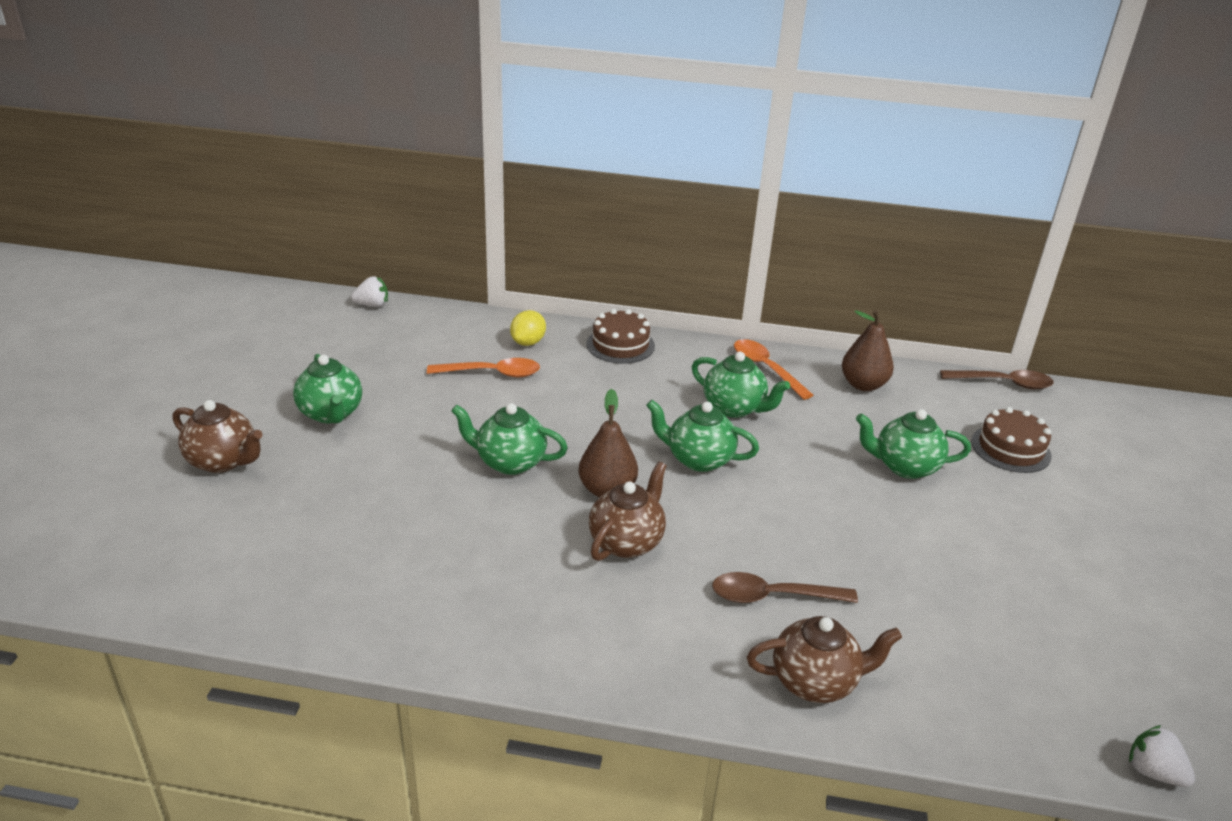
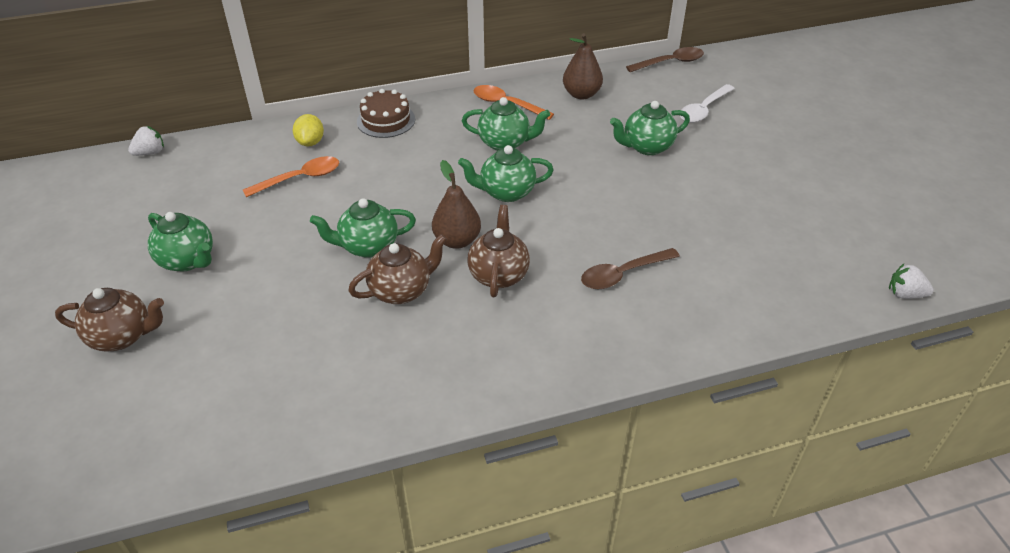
camera: 25 degrees left, 10 degrees up
(815, 682) = (687, 322): brown teapot -> brown teapot (401, 290)
(1010, 448) = (703, 109): brown cake -> white spoon

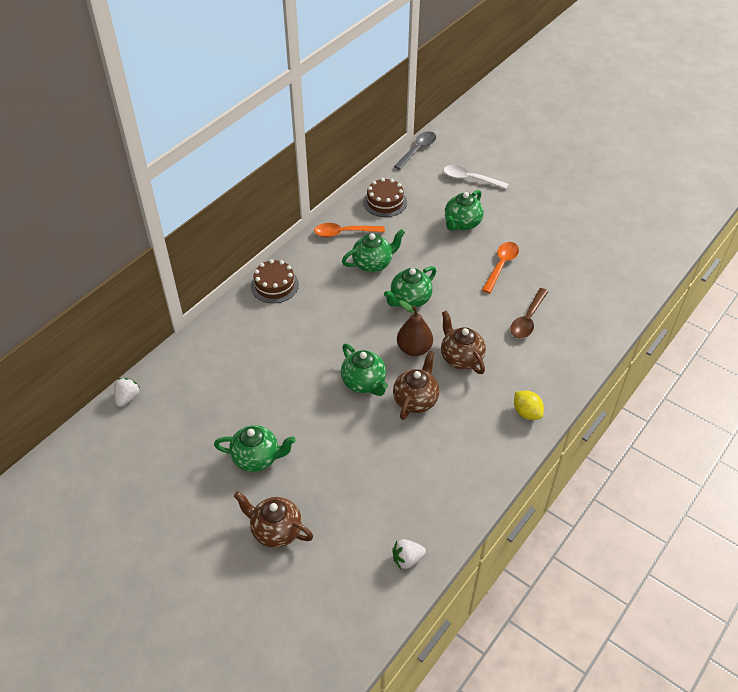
camera: 35 degrees left, 5 degrees up
(122, 336) = (276, 530): brown teapot -> brown teapot turned 120 degrees counterclockwise
(300, 178) = (264, 360): orange spoon -> orange spoon (501, 266)
(310, 142) = (240, 329): yellow lemon -> yellow lemon (526, 413)
(368, 246) = (364, 383): green teapot -> green teapot turned 75 degrees counterclockwise
(581, 94) = (385, 202): brown pear -> brown cake
(670, 62) = (417, 150): brown spoon -> grey spoon
(703, 109) = (470, 179): white spoon -> white spoon turned 105 degrees clockwise
(905, 294) = (673, 254): white strawberry -> white strawberry (407, 559)

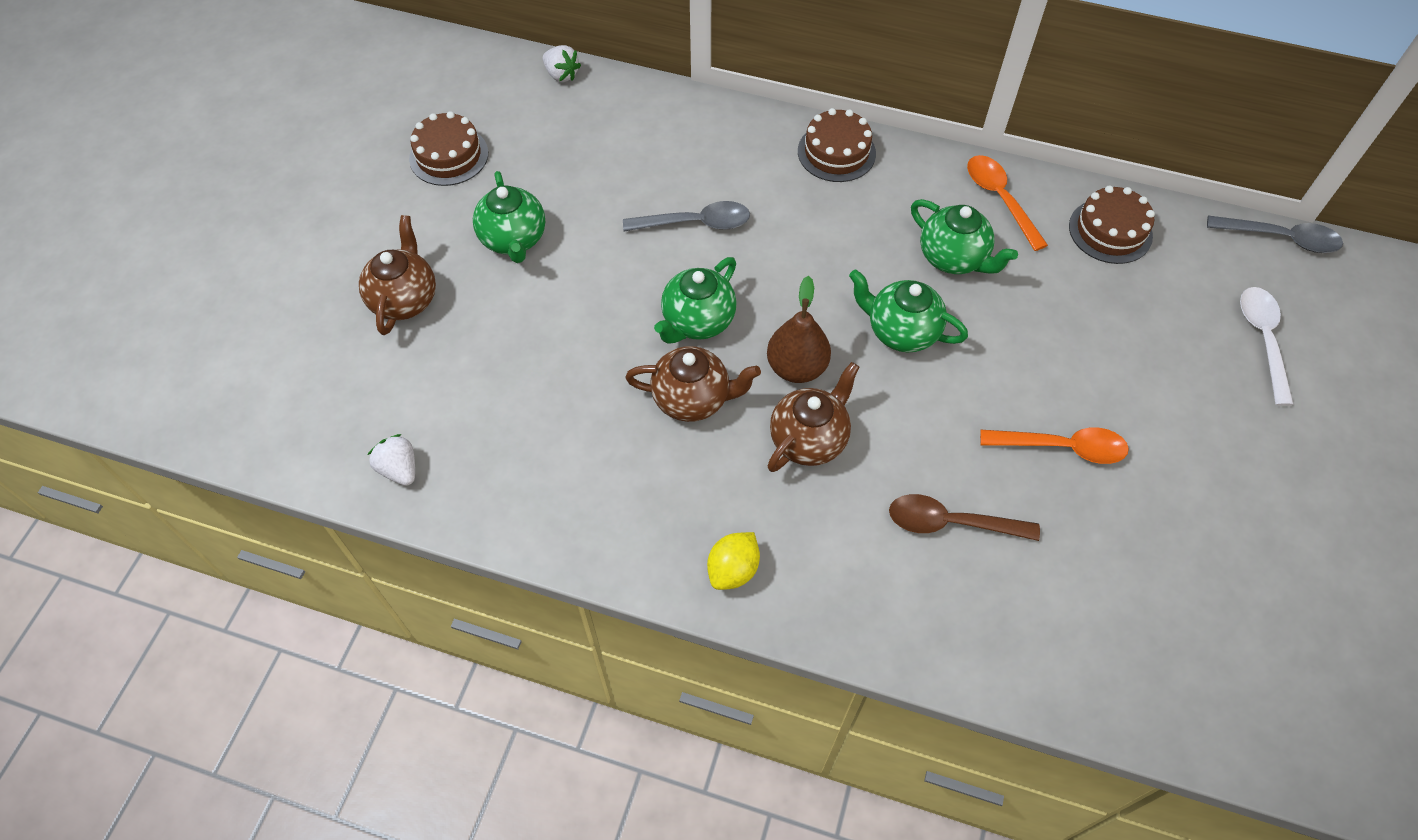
camera: 70 degrees right, 10 degrees up
(127, 398) = (561, 75): white strawberry -> white strawberry turned 45 degrees clockwise
(162, 479) = (449, 156): none -> brown cake
(292, 363) = (695, 223): none -> grey spoon
(462, 224) = (1132, 358): green teapot -> none

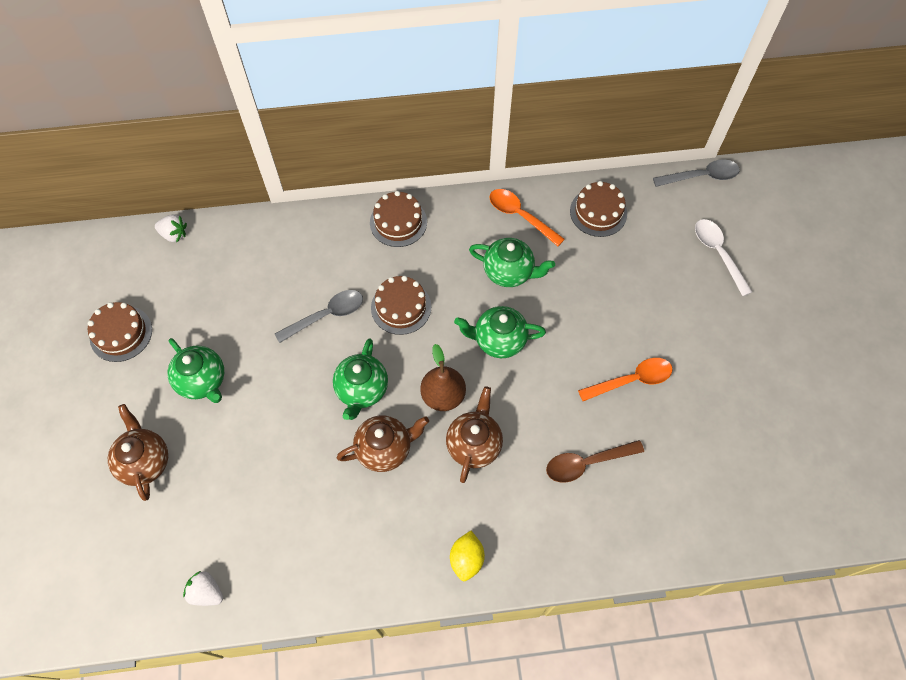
camera: 25 degrees left, 5 degrees up
(792, 247) = (401, 307): none -> brown cake

